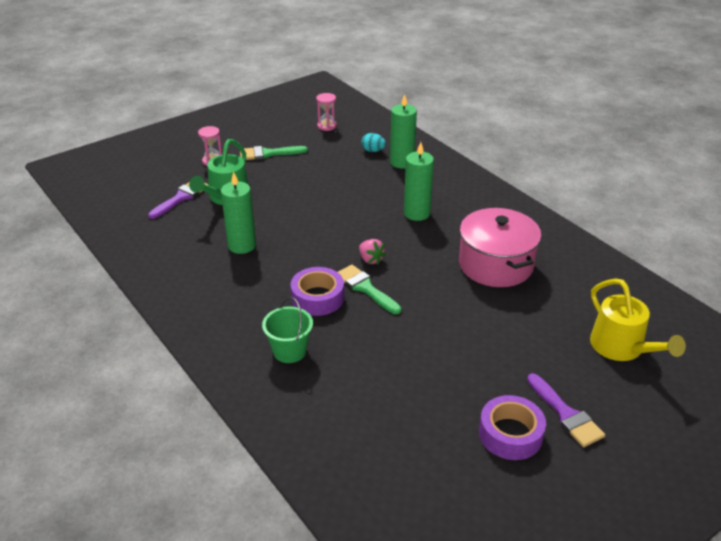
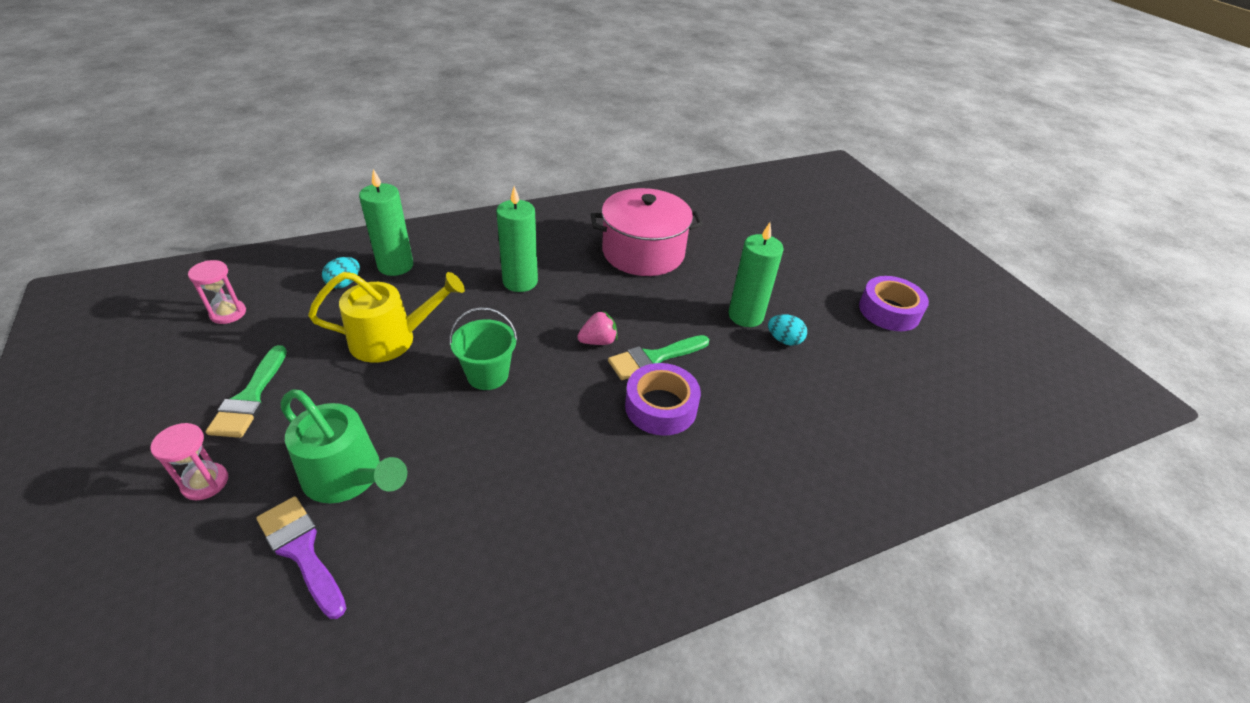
camera: 80 degrees left, 5 degrees up
(242, 245) = (505, 474): green candle -> green candle (745, 316)
(289, 351) = (761, 454): green bucket -> green bucket (487, 375)
(423, 358) = (784, 340): none -> turquoise egg
(566, 414) = (862, 273): purple brush -> none
(622, 348) = (781, 220): yellow watering can -> yellow watering can (392, 339)

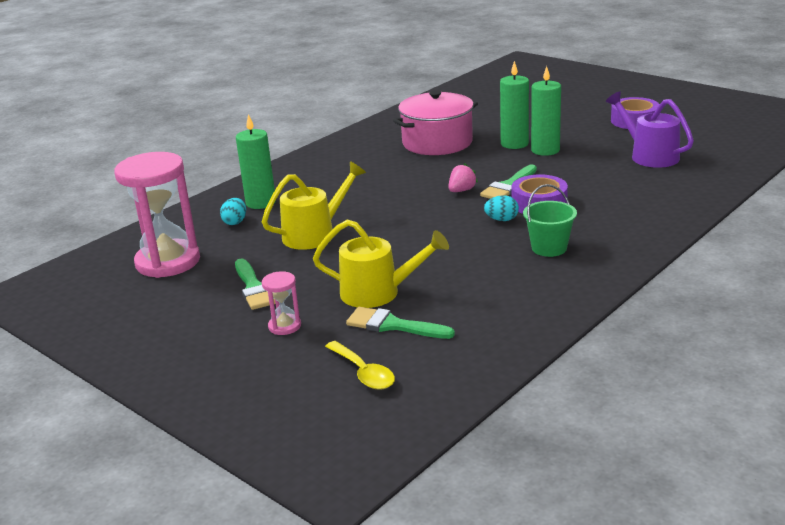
camera: 20 degrees left, 15 degrees down
(179, 629) = (363, 373): none -> yellow spoon
(228, 313) = (168, 262): pink hourglass -> pink hourglass, size x2.23
(301, 550) = (392, 325): purple brush -> green brush
(349, 477) = (379, 293): green watering can -> yellow watering can
(487, 375) = (407, 227): green bucket -> green bucket (549, 248)
(520, 281) = (367, 182): green candle -> green candle (514, 144)
(784, 340) = (582, 153): turquoise egg -> turquoise egg (501, 220)
(861, 381) = (649, 155): none -> purple watering can

